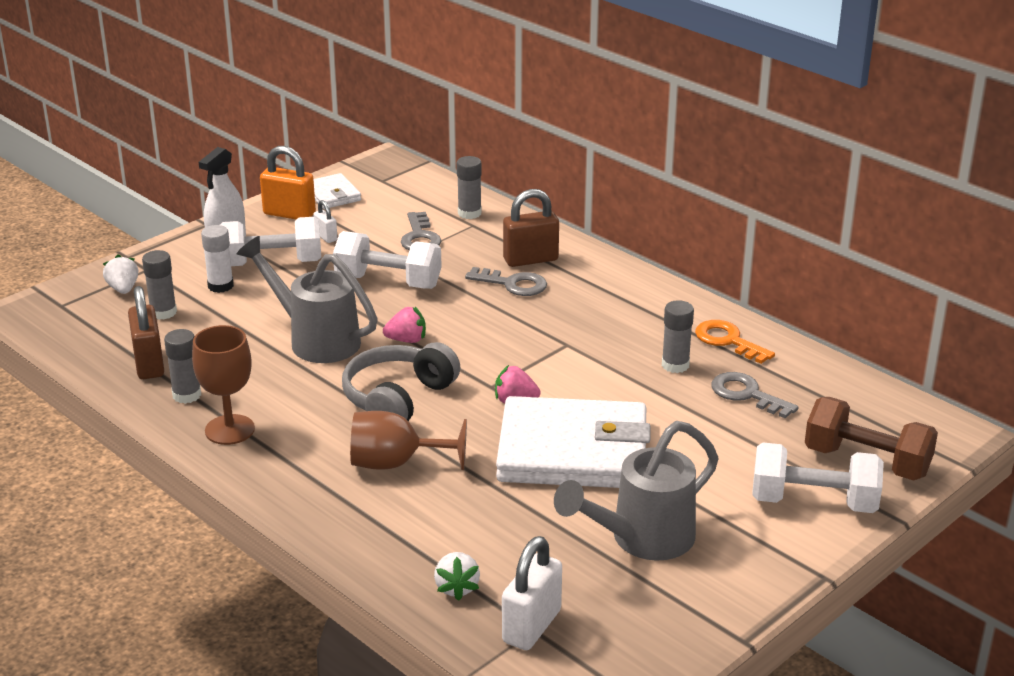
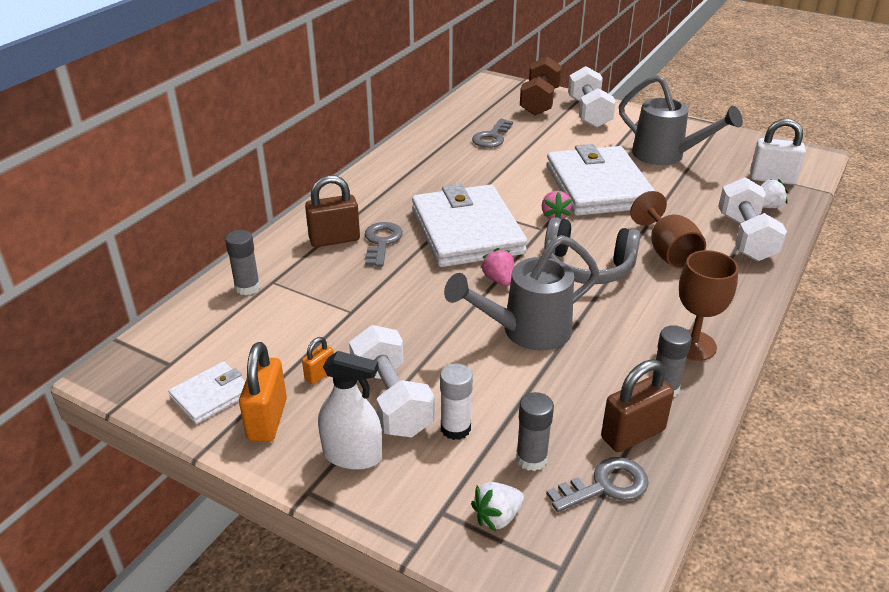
camera: 105 degrees left, 5 degrees up
(315, 339) = (525, 332): grey watering can -> grey watering can turned 45 degrees clockwise
(326, 237) = (320, 374): white padlock -> orange padlock
(388, 282) = (402, 310): white dumbbell -> white dumbbell (745, 237)
(420, 237) = (306, 309): grey key -> grey key (605, 486)
(509, 336) = (467, 231): none -> white wallet
(530, 259) = (334, 239): brown padlock -> brown padlock turned 75 degrees counterclockwise
(675, 365) = (470, 162): grey glue stick -> none
(728, 341) = (428, 147): orange key -> none

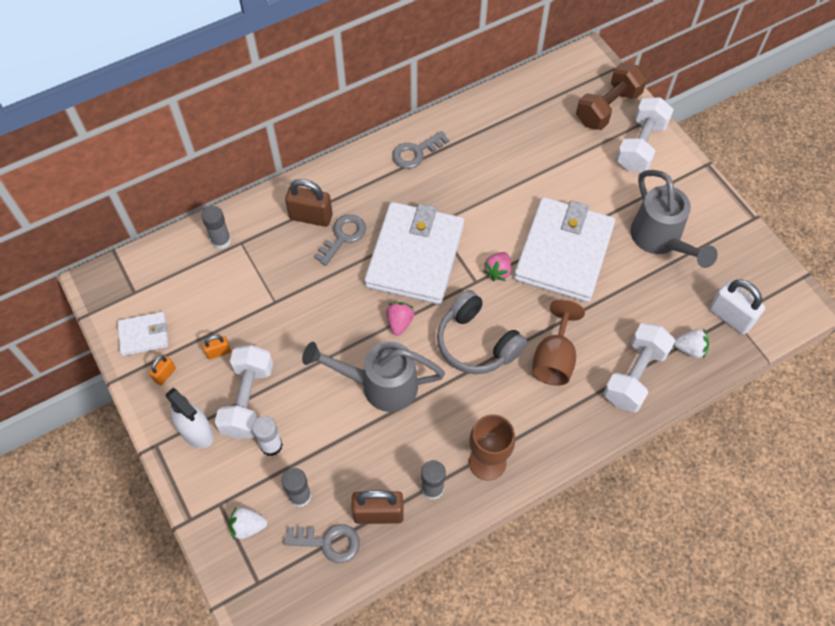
camera: 30 degrees right, 25 degrees up
(267, 420) = (165, 374): orange padlock -> orange padlock, size x0.53
(492, 137) = (524, 142): grey key -> grey key (416, 152)

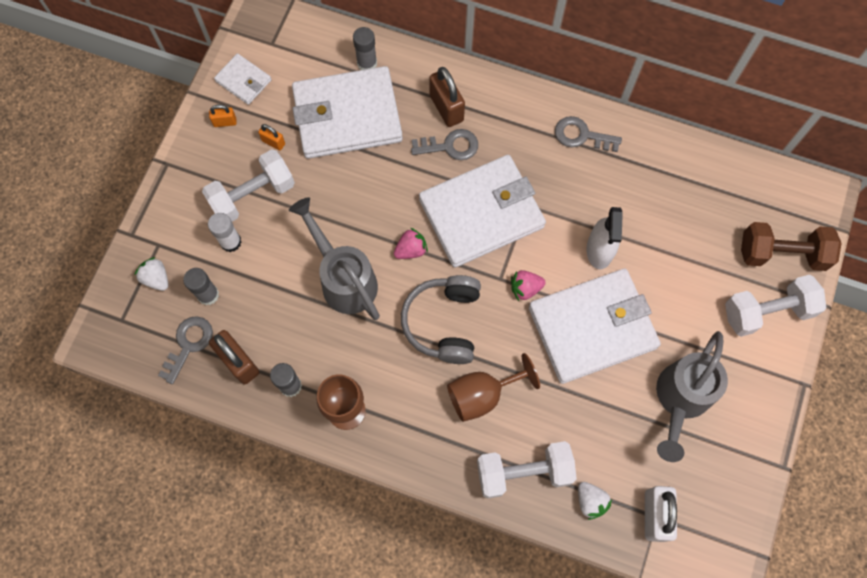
camera: 50 degrees right, 10 degrees up
(196, 432) = (199, 182): white spray bottle -> white spray bottle (599, 250)
(250, 285) = (347, 116): none -> white wallet
(328, 542) = (189, 344): grey key -> grey key turned 120 degrees counterclockwise

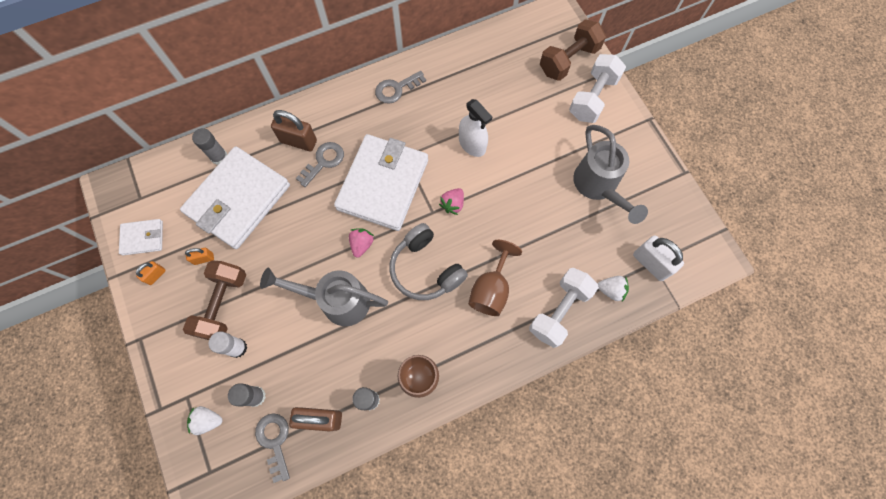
camera: 45 degrees left, 0 degrees up
(253, 195) = (223, 304): white dumbbell -> brown dumbbell
(592, 327) = (512, 191): white wallet -> none

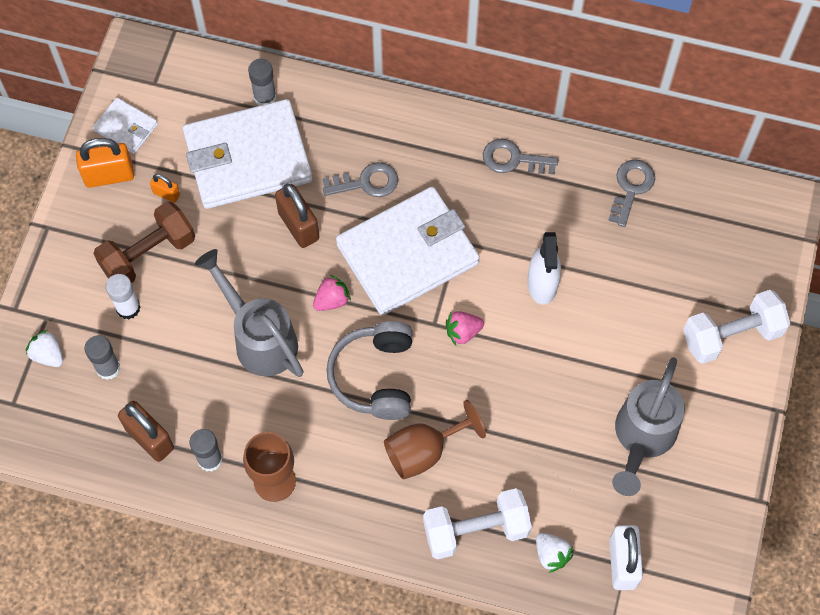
camera: 40 degrees right, 5 degrees down
(156, 275) = (109, 175): orange padlock -> orange padlock, size x1.89
(274, 441) = (91, 424): grey key -> grey key (631, 188)
(298, 141) = (359, 140): brown padlock -> brown padlock (298, 226)
(568, 60) = (744, 271): brown dumbbell -> none

